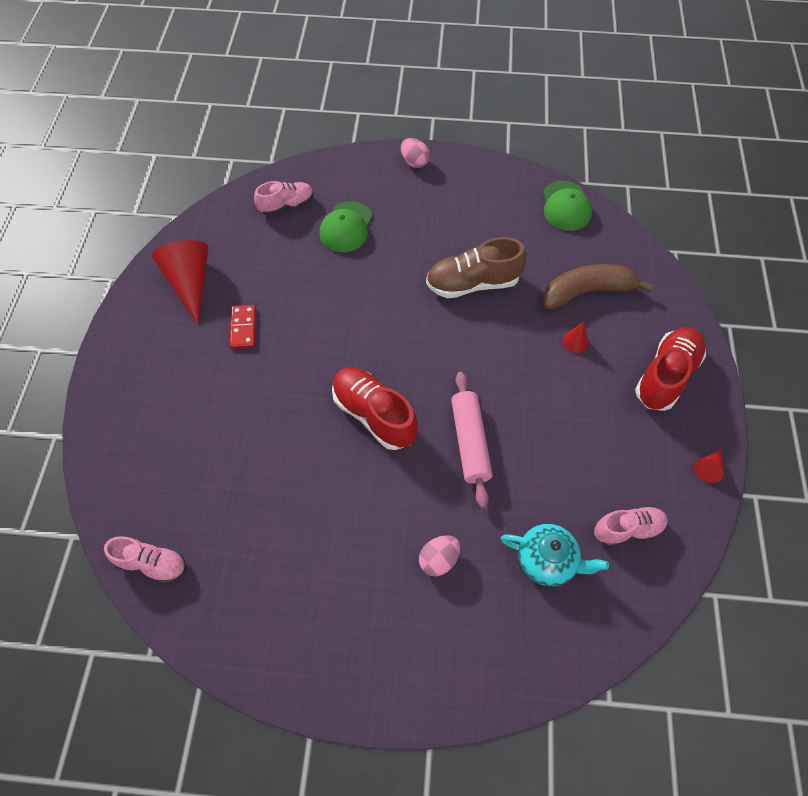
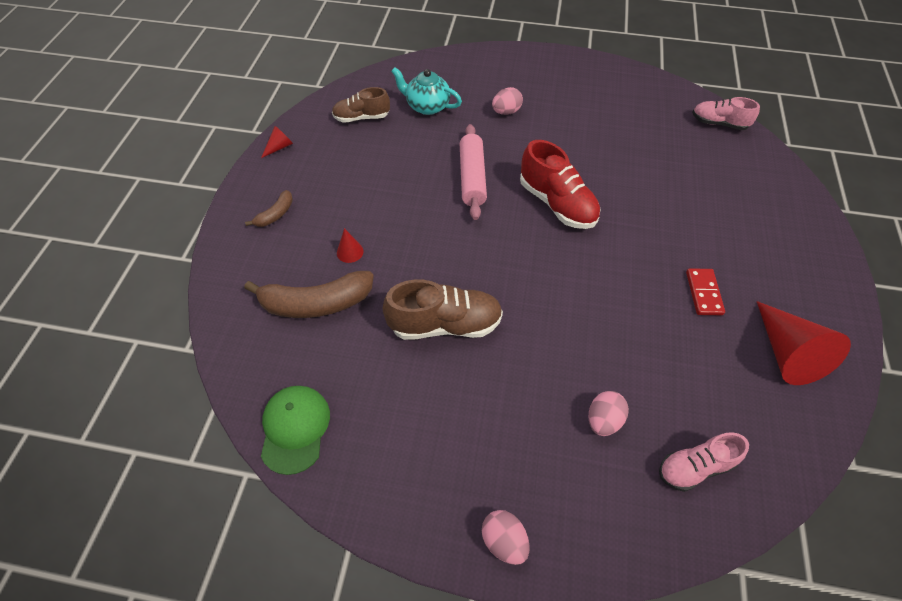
camera: 175 degrees left, 5 degrees down
(346, 227) = (603, 420): green cap -> pink egg
(627, 529) = (361, 117): pink shoe -> brown shoe
(666, 376) = (275, 214): red shoe -> brown banana

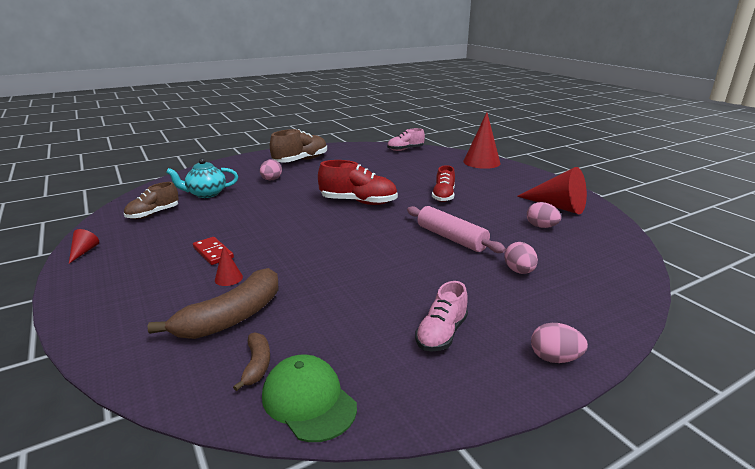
camera: 40 degrees left, 30 degrees down
(275, 214) = (124, 287): brown banana -> brown banana (257, 365)
(445, 324) = (358, 279): brown shoe -> brown shoe (300, 160)
(472, 178) = (284, 211): pink rolling pin -> pink rolling pin (451, 238)
(662, 248) = (443, 196): none -> red shoe
(694, 467) = (590, 264): pink shoe -> pink shoe (441, 334)
(703, 293) = (489, 203): red domino -> red domino (213, 253)
(716, 373) = (541, 226): none -> pink egg
(794, 205) = (481, 162): none -> red cone

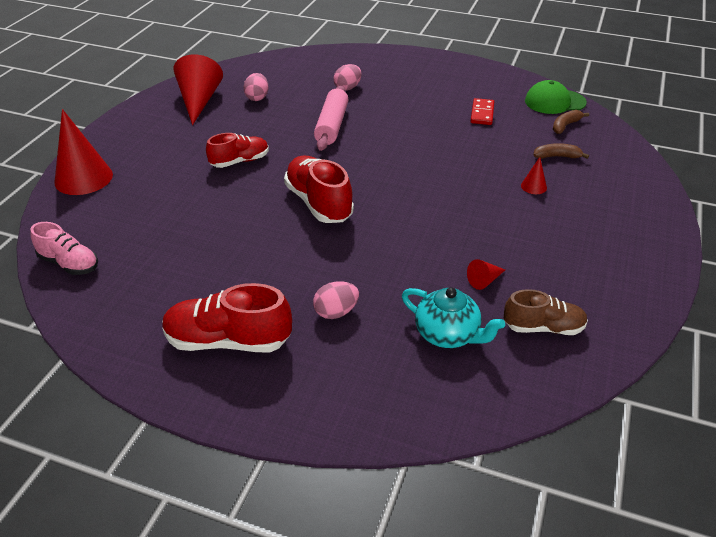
camera: 130 degrees left, 15 degrees up
(84, 252) = (647, 297): red cone -> red cone (484, 280)
(213, 253) = (524, 220): red domino -> red domino (482, 113)
(232, 317) = (557, 156): brown banana -> brown banana, size x0.50
(300, 160) = (228, 341): brown shoe -> red shoe
(308, 401) = (554, 102): green cap -> green cap turned 75 degrees clockwise
(441, 334) = (454, 90): pink shoe -> none
(554, 358) = (424, 60): pink egg -> none

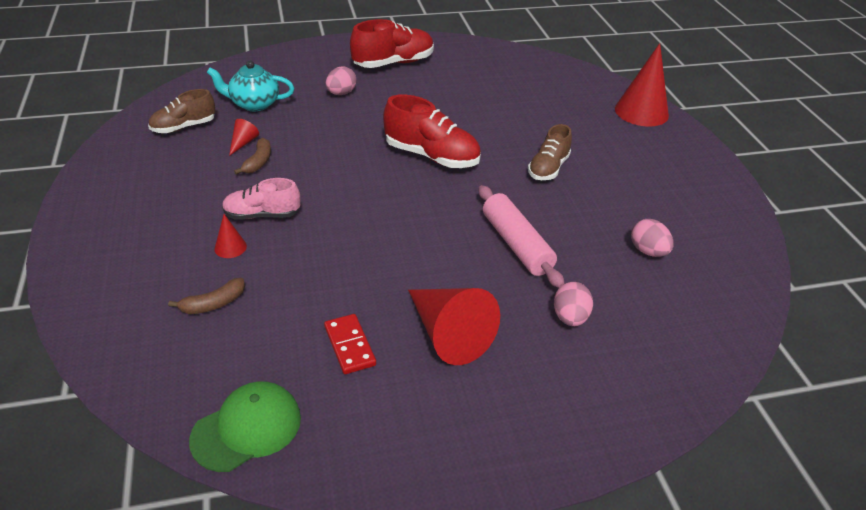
camera: 145 degrees right, 0 degrees up
(69, 263) = (546, 66): pink shoe -> pink shoe (262, 215)
(199, 101) = (696, 220): red cone -> red cone (448, 334)
(240, 161) = (548, 168): red shoe -> brown shoe
(565, 126) = (215, 372): brown banana -> brown banana (258, 162)

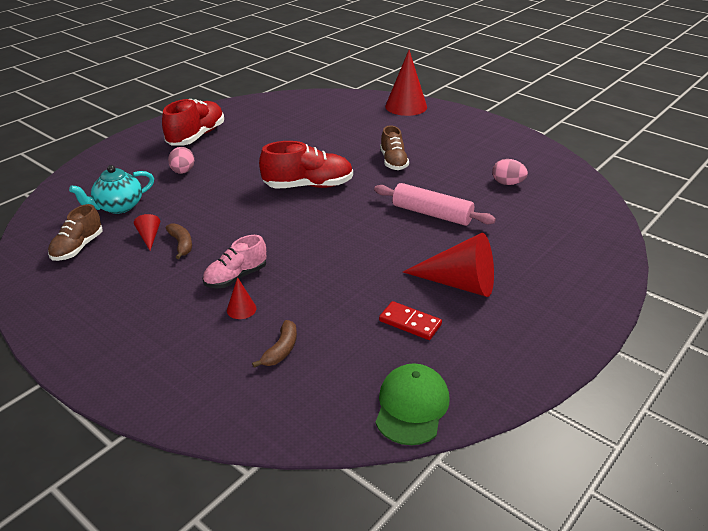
camera: 35 degrees left, 5 degrees down
(570, 317) = (513, 239): pink egg -> none

